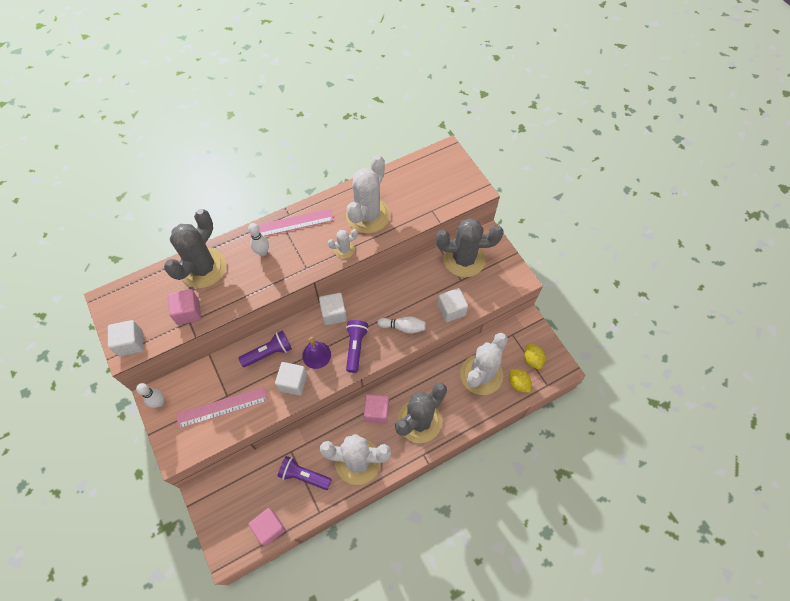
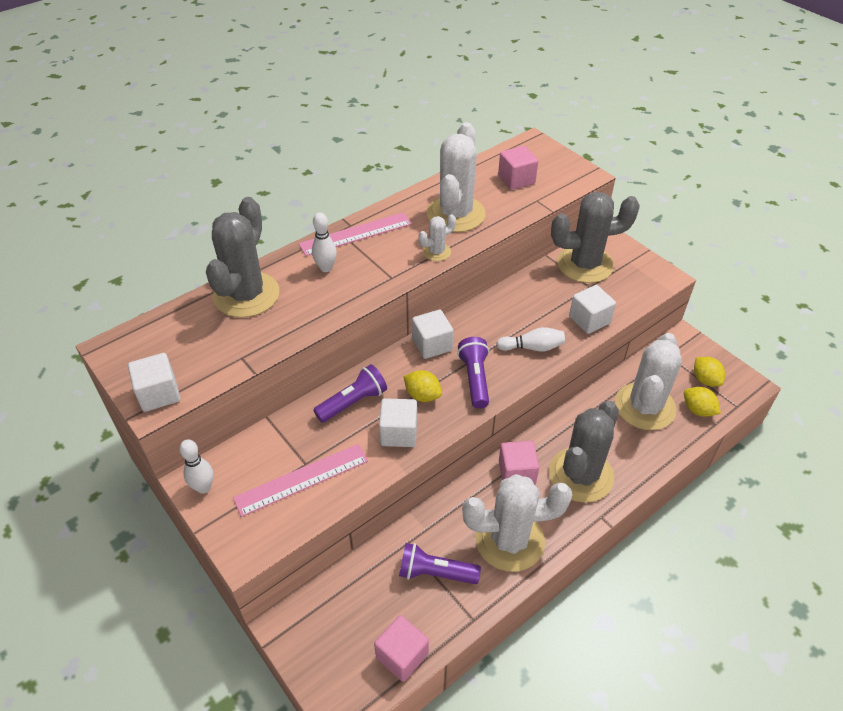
camera: 10 degrees left, 15 degrees down
(188, 312) = (237, 347): pink cube -> pink cube (516, 180)
(316, 355) = (422, 395): purple bell -> yellow lemon

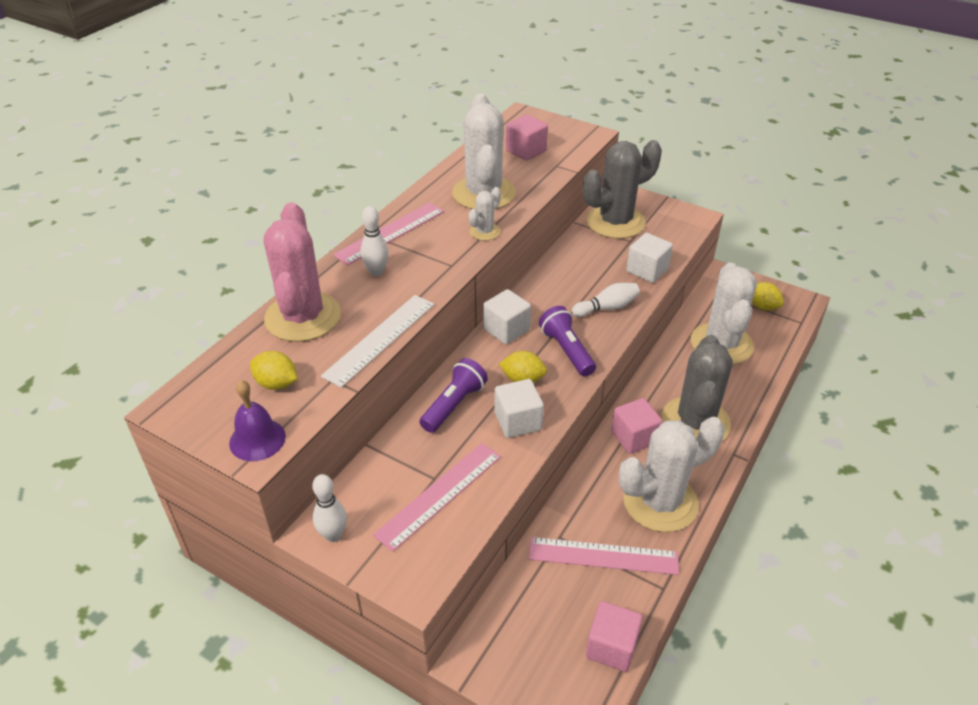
camera: 20 degrees left, 5 degrees down
(159, 394) = (257, 439): white cube -> purple bell
(246, 295) = (303, 317): grey cactus -> pink cactus
(297, 331) = (380, 339): none -> white ruler
(435, 573) = (603, 556): purple flashlight -> pink ruler
(698, 410) = (770, 334): yellow lemon -> yellow lemon (276, 384)

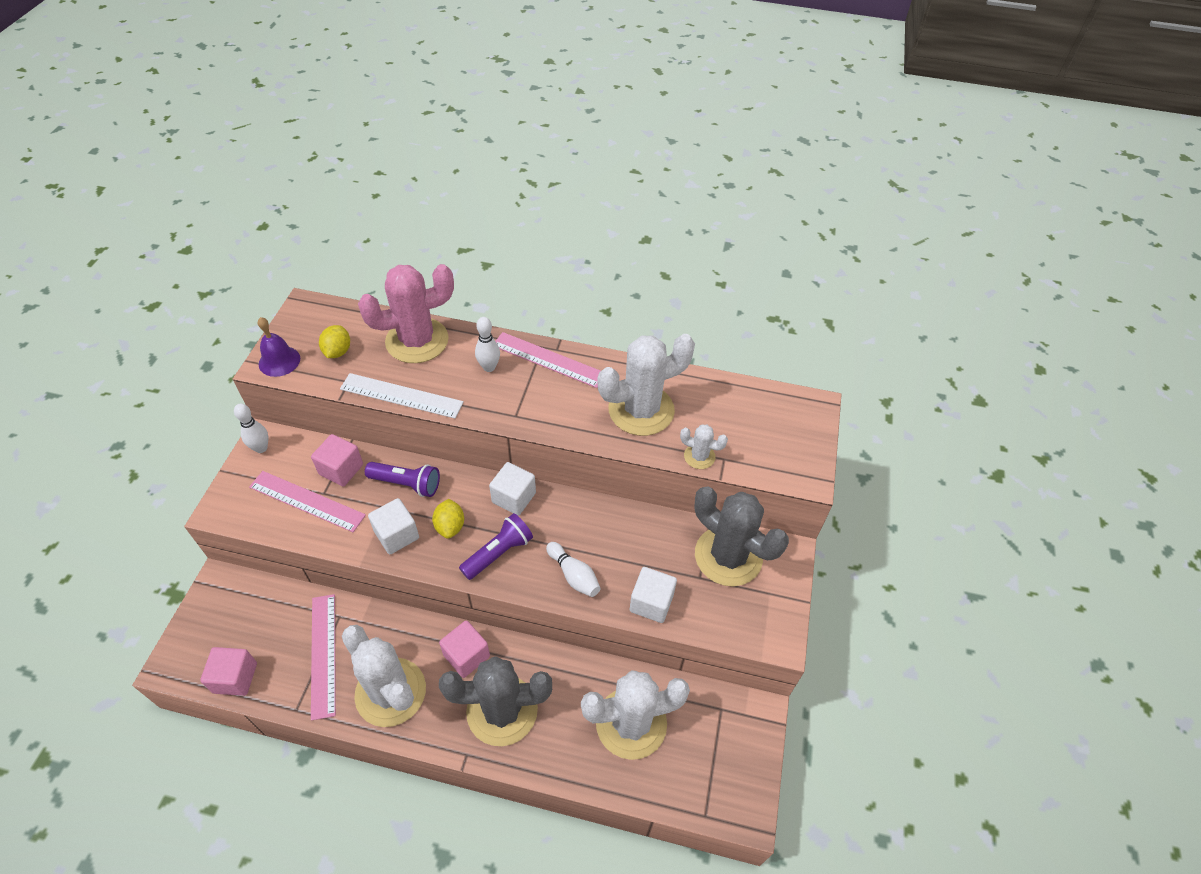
camera: 70 degrees right, 10 degrees up
(484, 232) = (576, 427): white cactus -> white cactus (699, 456)
(526, 151) = (739, 426): pink cube -> pink cube (341, 469)
(762, 306) = (716, 764): yellow lemon -> none

